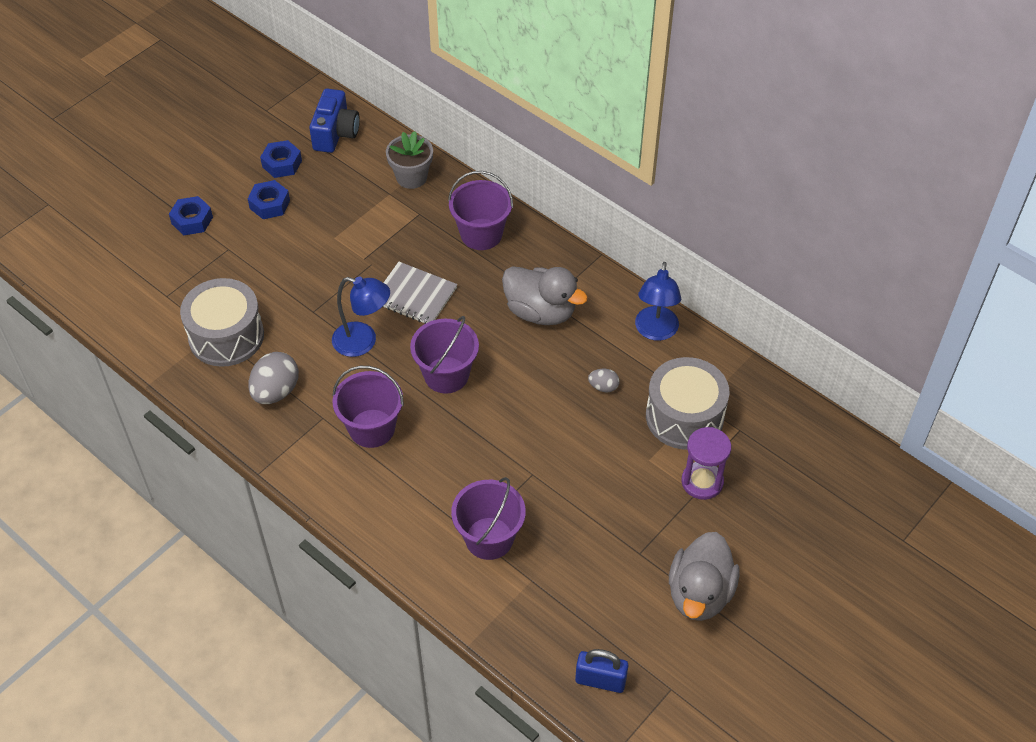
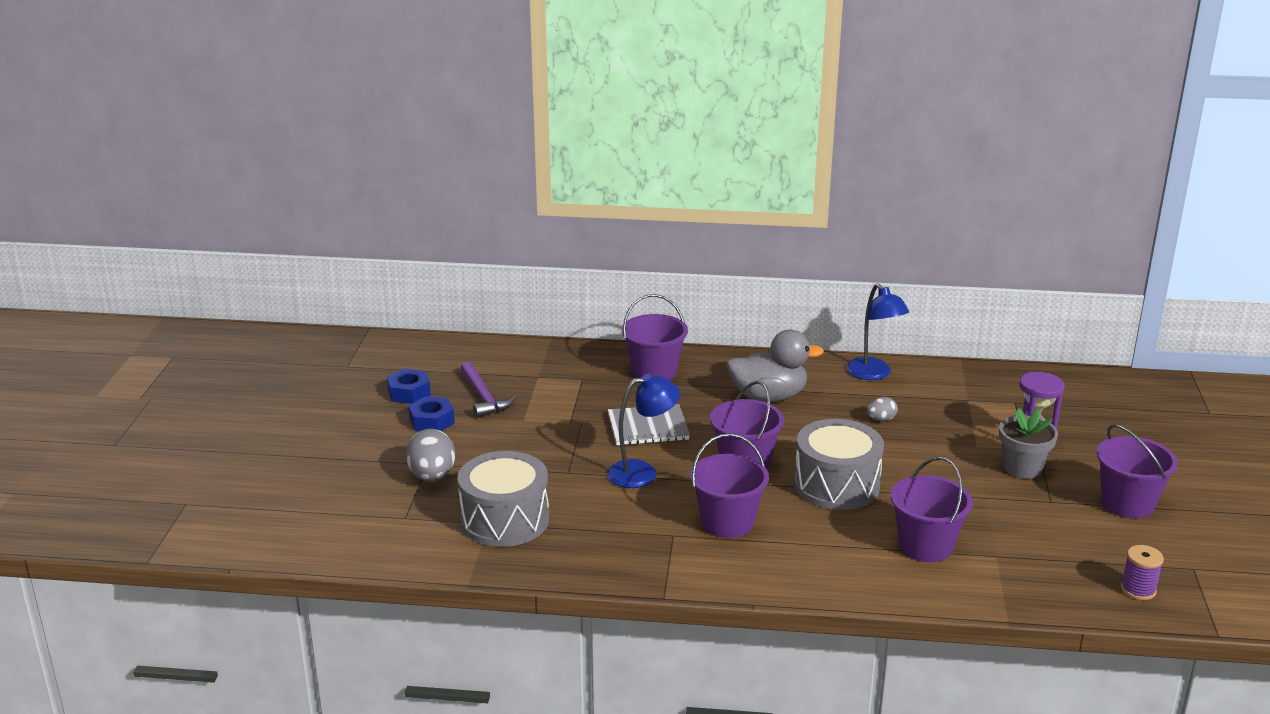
camera: 35 degrees left, 25 degrees down
(192, 220) = (365, 459): blue nut -> none
(276, 391) = (605, 536): grey egg -> grey egg (432, 477)
(328, 197) = (484, 397): none -> purple hammer
(335, 133) = (437, 358): blue camera -> none
(411, 177) = (545, 360): grey flower pot -> grey flower pot (1022, 468)
(600, 680) = (1138, 589): blue padlock -> purple spool
(684, 416) = (965, 411): grey drum -> grey drum (836, 485)
(700, 593) = (1127, 503): grey duck -> purple bucket

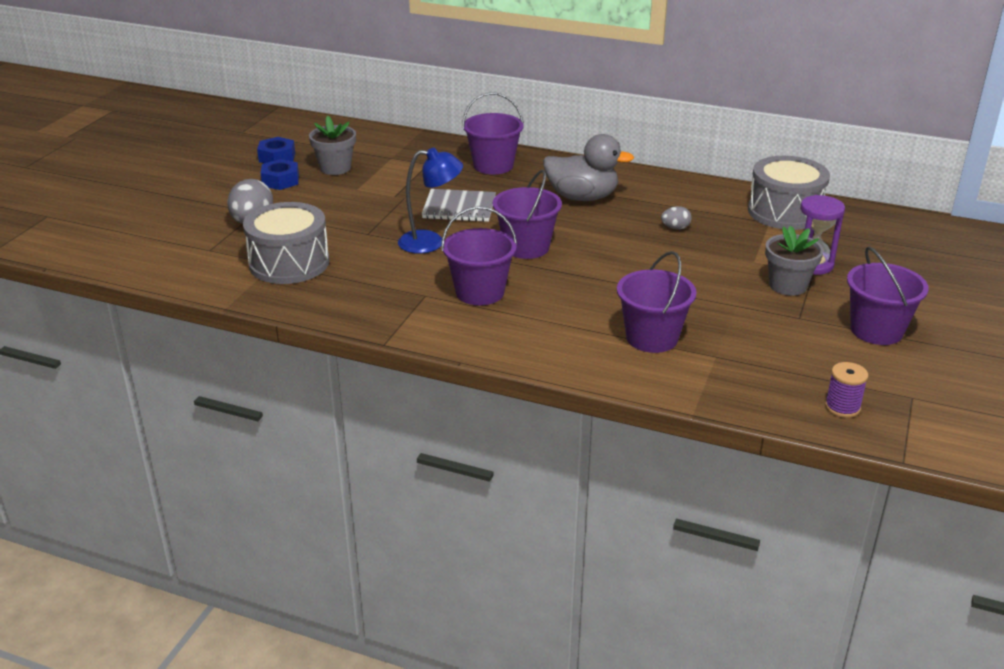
camera: 15 degrees right, 5 degrees up
(484, 397) = (335, 168): purple hammer -> grey flower pot
(836, 485) = (599, 276): grey drum -> grey drum (785, 212)
(873, 374) = (691, 190): blue lamp -> none

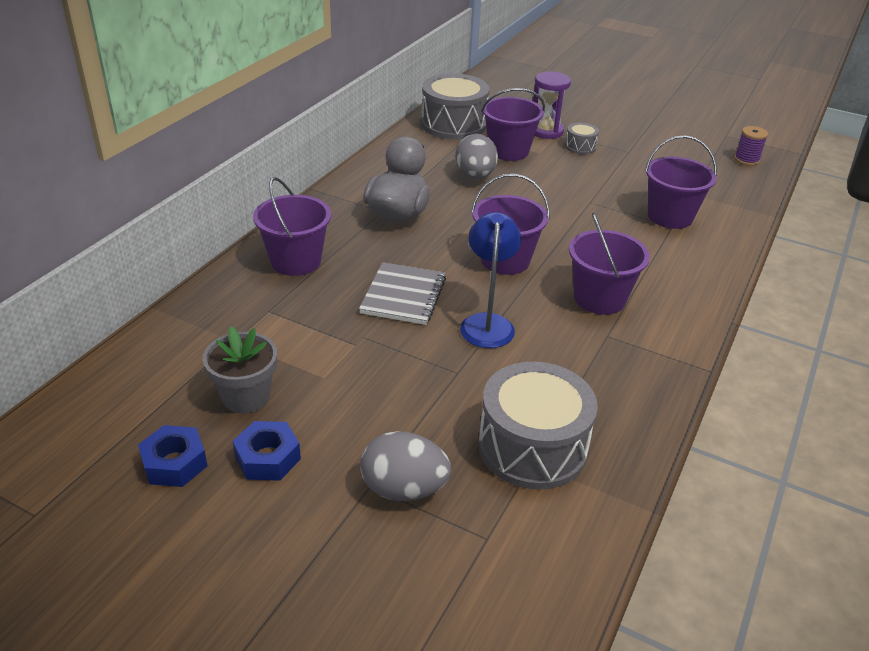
camera: 85 degrees left, 5 degrees up
(675, 228) = (475, 176): grey egg -> grey egg, size x1.90
(788, 285) = (580, 147): grey flower pot -> grey drum
(876, 330) = (643, 128): purple bucket -> purple bucket (508, 151)

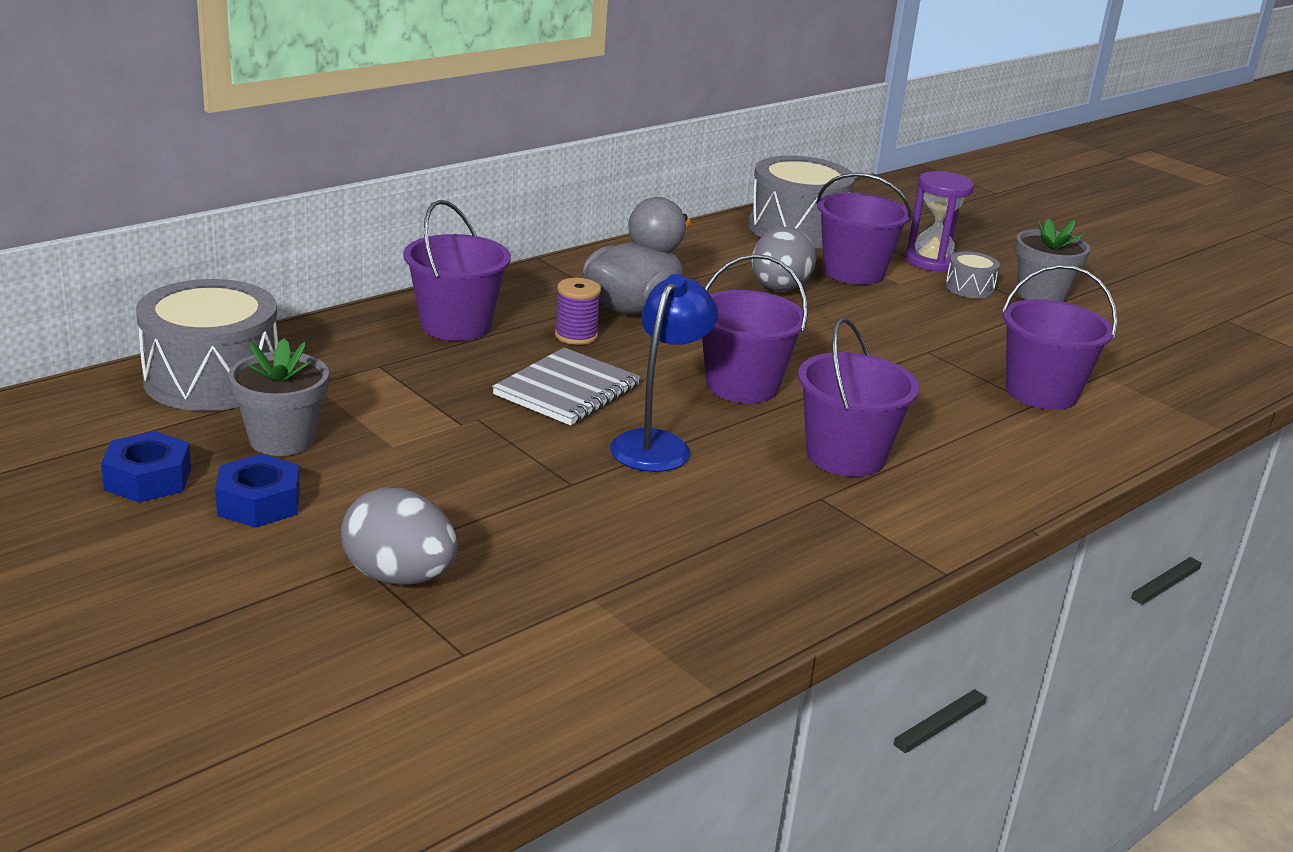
camera: 20 degrees right, 10 degrees down
(532, 447) = (606, 582): grey drum -> grey drum (212, 379)
(621, 142) = (1041, 295): none -> grey flower pot
(746, 160) = (1234, 354): purple spool -> purple spool (576, 336)

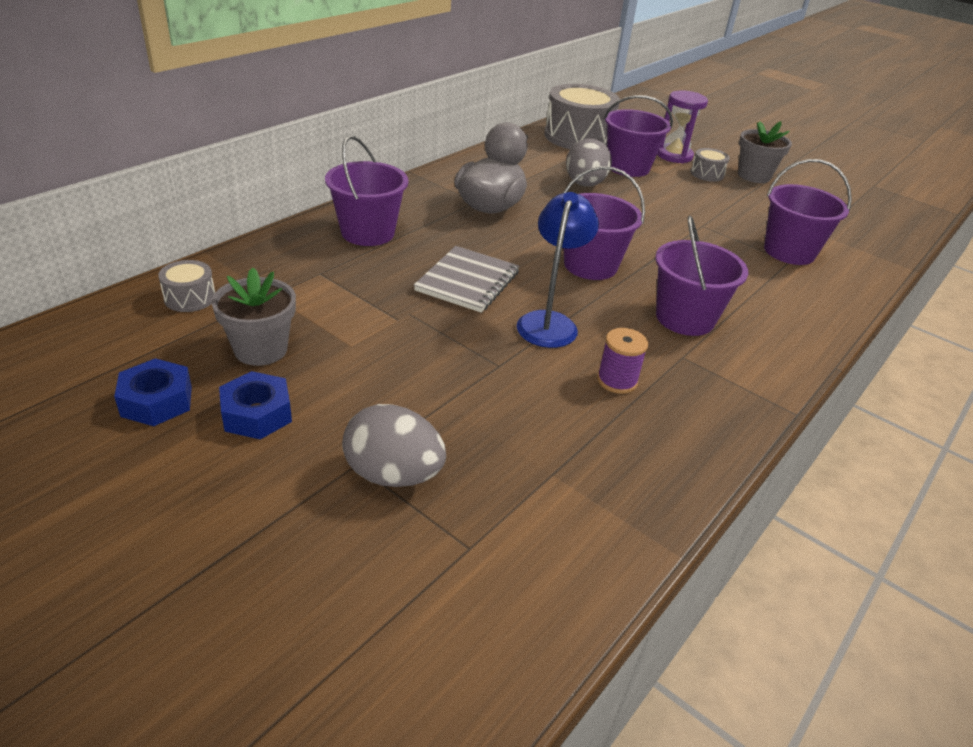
camera: 10 degrees left, 10 degrees up
(212, 379) = (190, 298): grey drum -> grey drum, size x0.46
(576, 336) = (458, 234): purple spool -> purple spool (617, 381)

